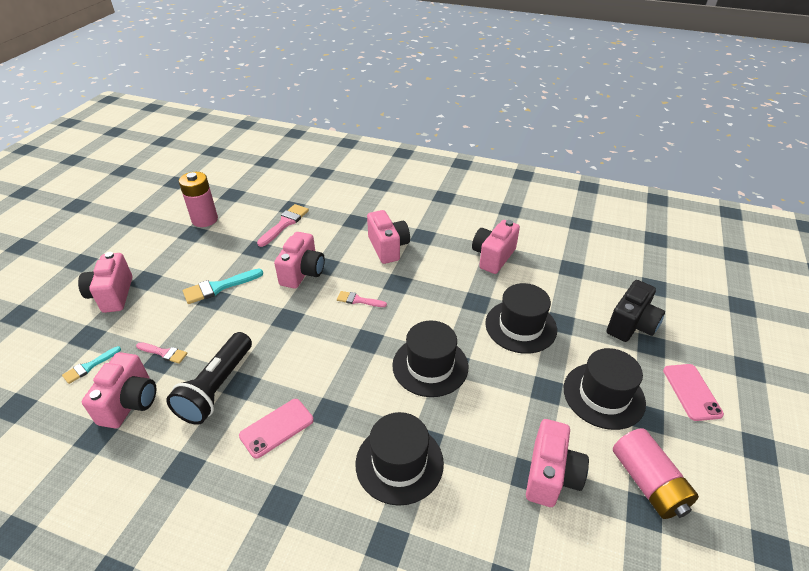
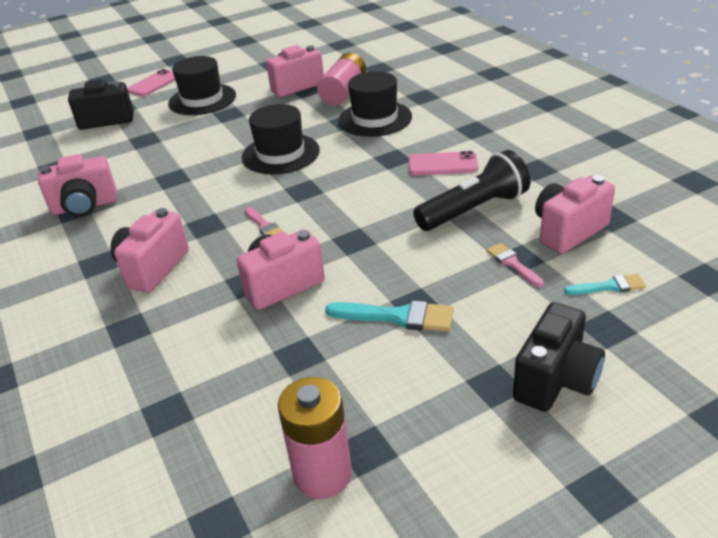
camera: 135 degrees left, 5 degrees down
(112, 295) = (556, 380): pink camera -> black camera
(285, 224) = (215, 381): pink brush -> none
(520, 326) = (174, 149): black hat -> none
(648, 483) = (252, 69): pink battery -> pink battery (343, 92)

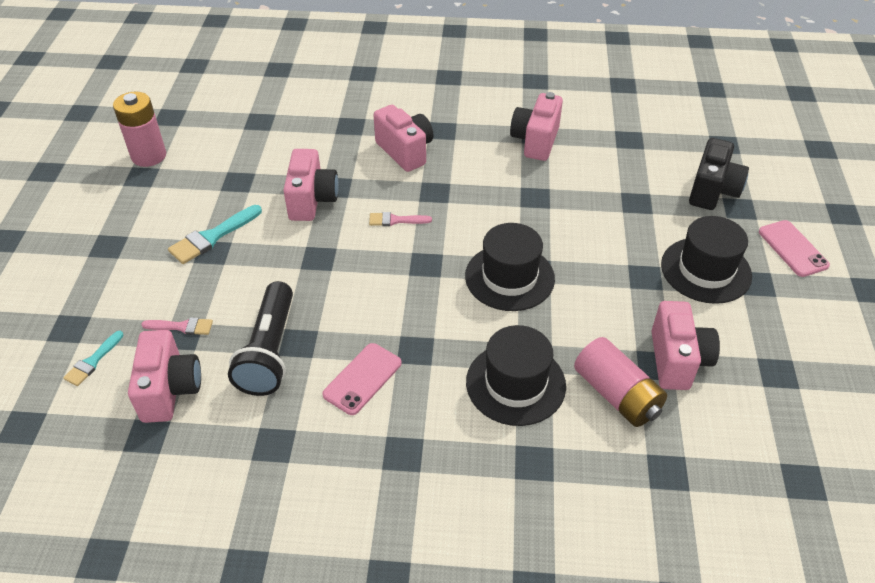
camera: 120 degrees right, 10 degrees up
(556, 380) = (74, 272): black camera -> none

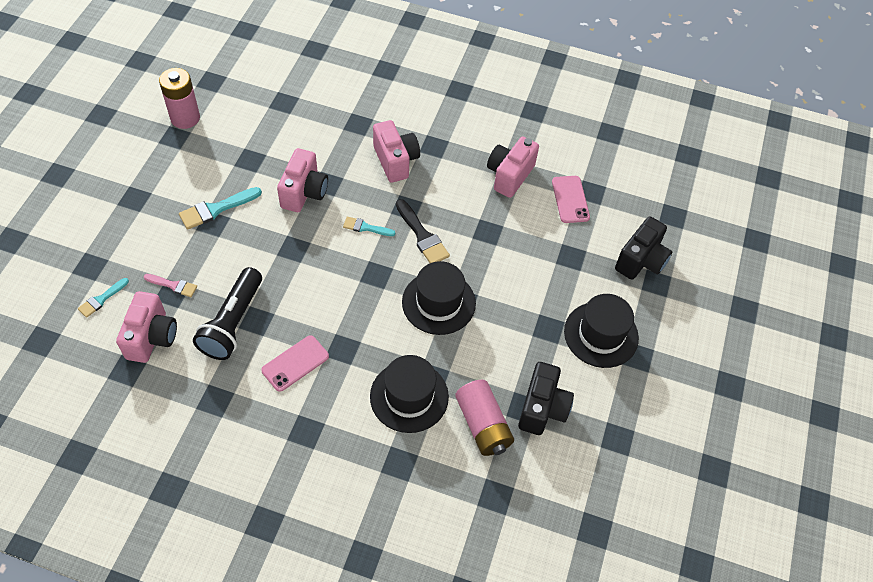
camera: 10 degrees right, 10 degrees up
(395, 220) = (365, 227): pink brush -> turquoise brush
(463, 215) = (422, 236): none -> black brush
(677, 360) = (542, 408): pink camera -> black camera
(792, 248) = (683, 332): pink phone -> pink phone (570, 199)

